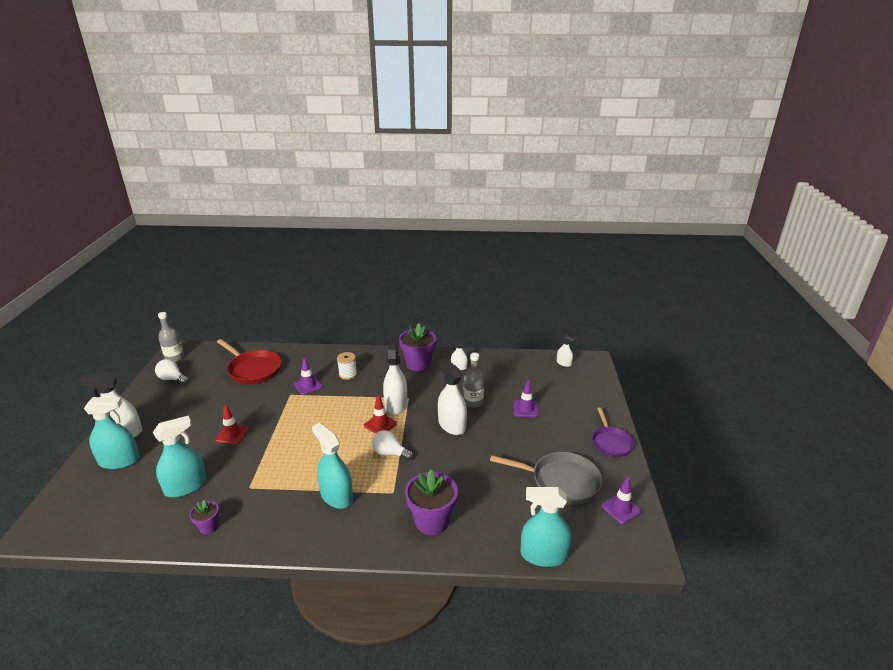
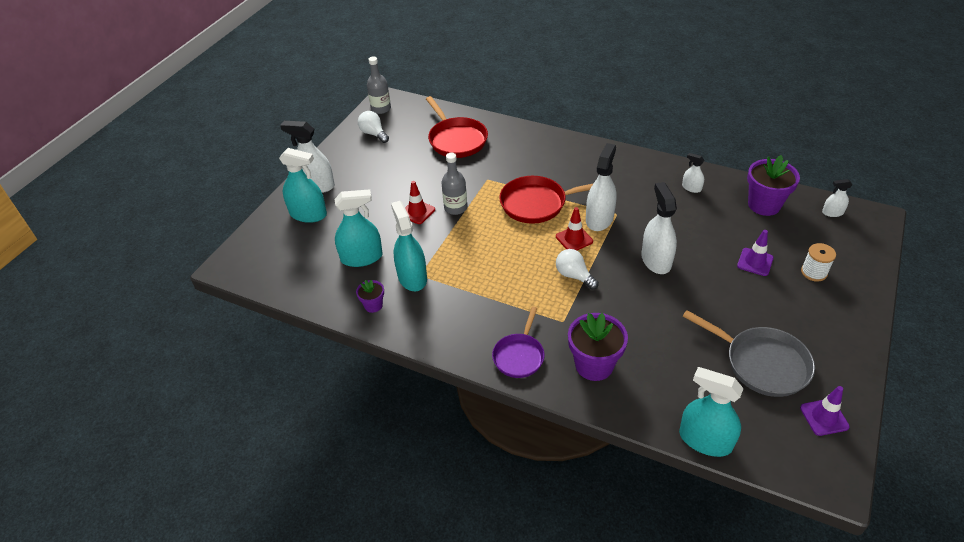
camera: 25 degrees right, 15 degrees up
(308, 385) = (509, 172): purple traffic cone -> none
(336, 496) = (503, 308): turquoise spray bottle -> turquoise spray bottle (412, 277)
(340, 404) = (537, 203): none -> red pan
(348, 374) = (556, 168): white spool -> white spool (814, 272)
(418, 364) = (643, 173): purple flower pot -> purple flower pot (764, 205)
(473, 402) = (692, 237): grey bottle -> grey bottle (455, 208)
(564, 363) = (832, 212): white spray bottle -> white spray bottle turned 120 degrees clockwise
(611, 442) = (849, 333): purple pan -> purple pan (519, 355)

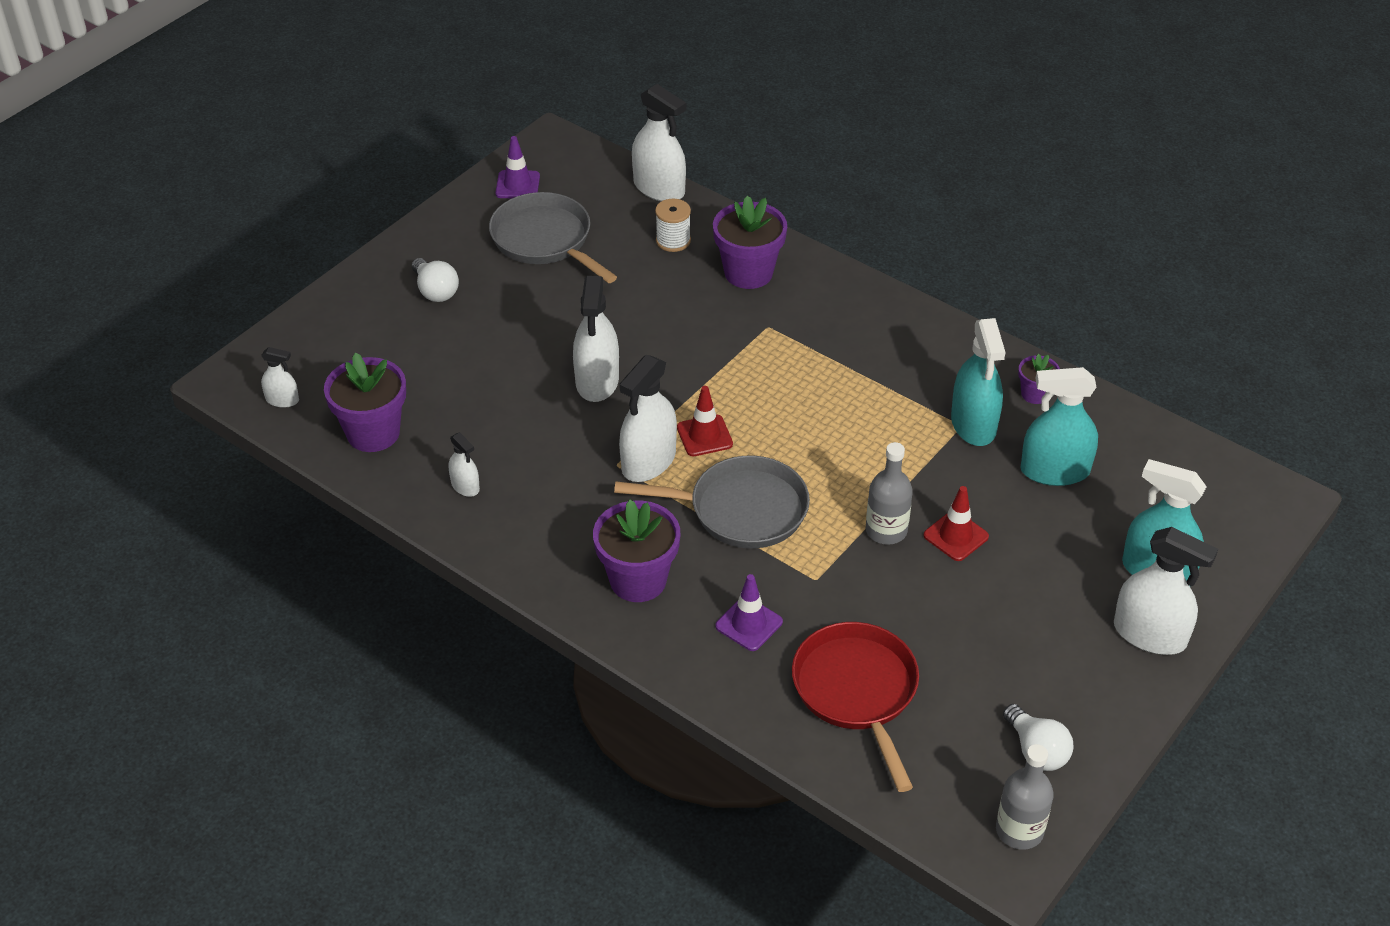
camera: 170 degrees left, 0 degrees up
(519, 355) = (839, 298): purple pan -> none
(537, 203) = (740, 510): red pan -> grey pan
(574, 276) = (728, 381): white light bulb -> white light bulb (435, 291)
(576, 163) = (638, 580): none -> purple flower pot
(705, 440) = (659, 188): turquoise spray bottle -> white spray bottle
(755, 262) = (459, 352): purple traffic cone -> purple traffic cone (749, 624)
(814, 272) = (391, 324): white spool -> white spool (673, 241)

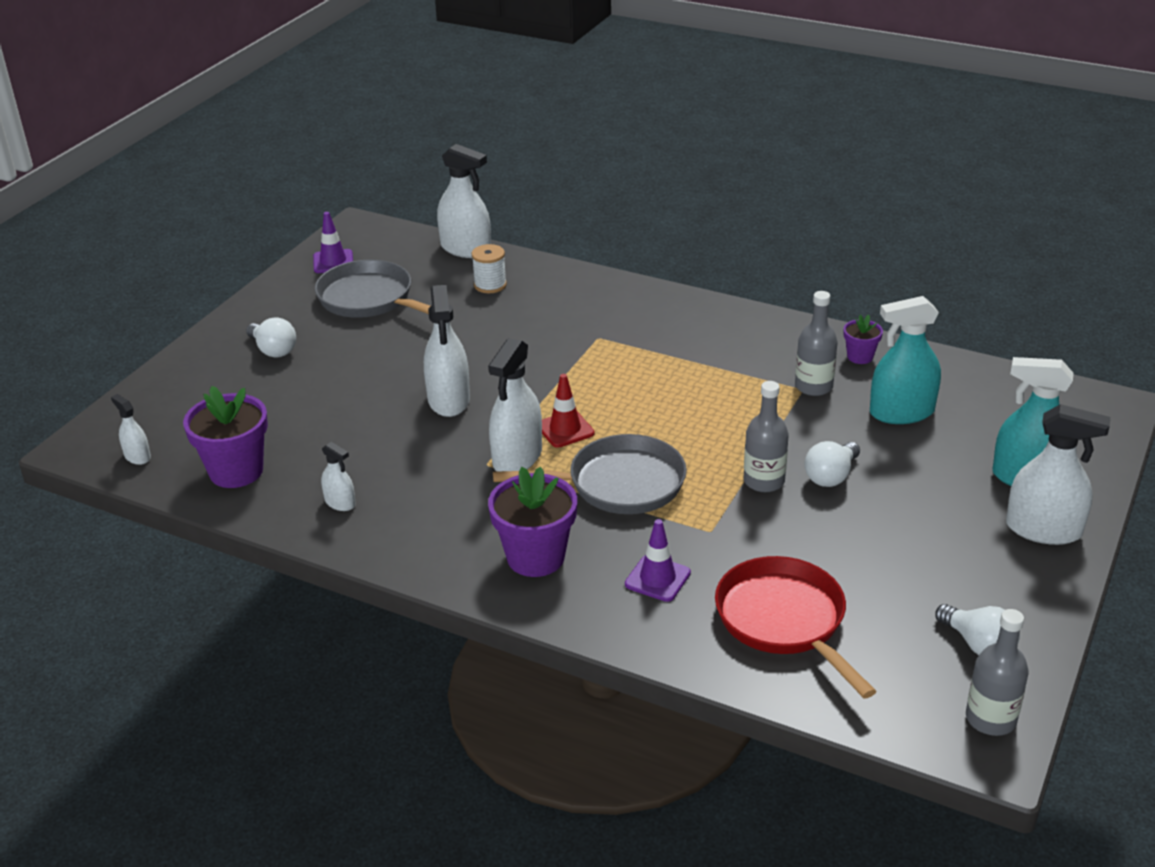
camera: 10 degrees left, 10 degrees down
(282, 400) = (137, 456): white spray bottle -> white spray bottle turned 135 degrees counterclockwise
(748, 272) = (567, 300): purple flower pot -> none
(956, 536) = (831, 476): red traffic cone -> white light bulb
(973, 424) = (813, 386): turquoise spray bottle -> grey bottle

